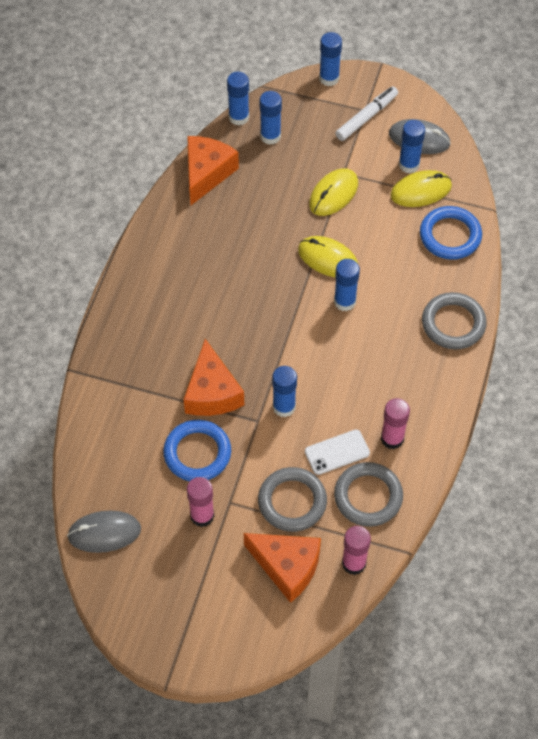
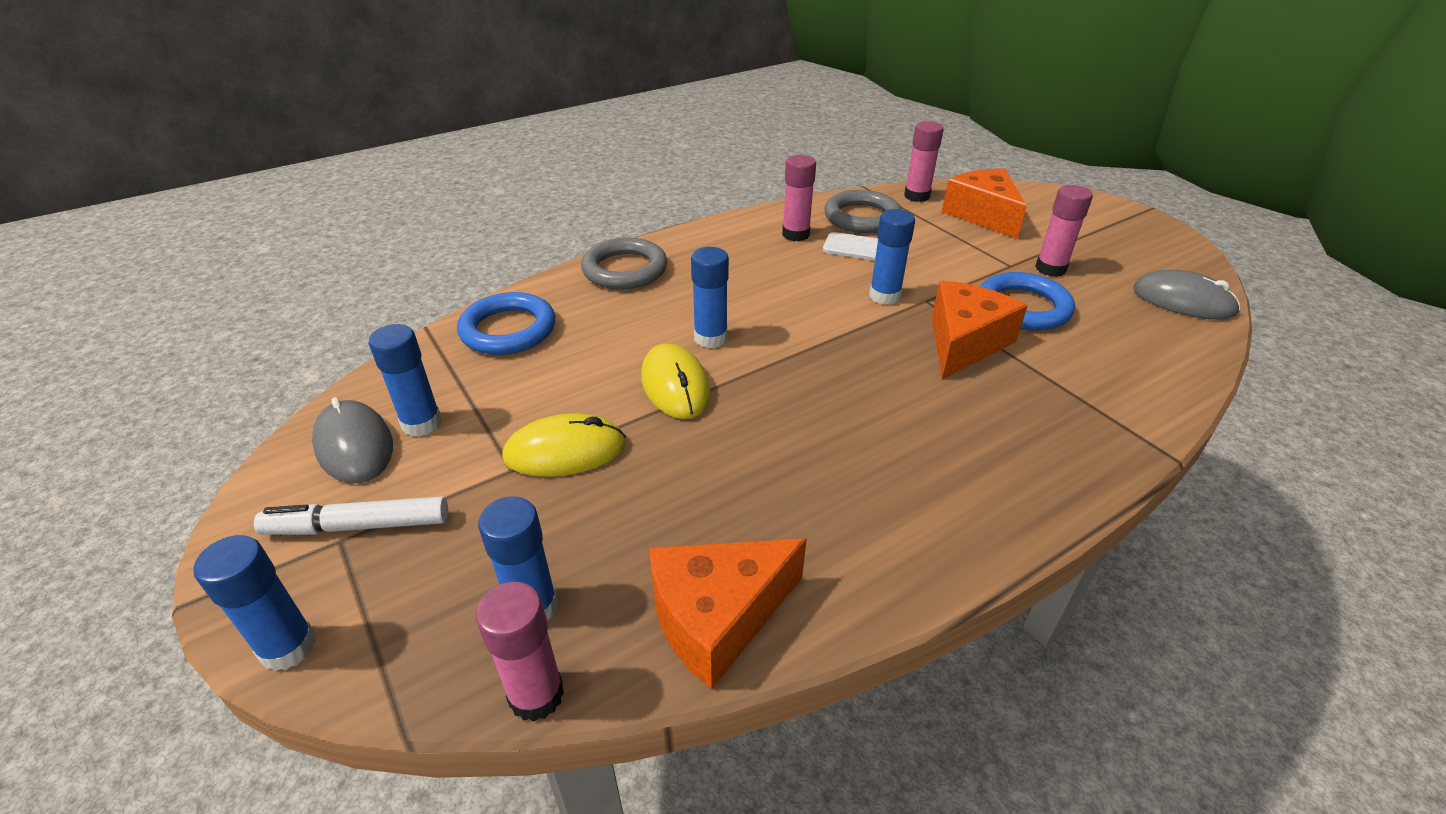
camera: 140 degrees left, 20 degrees down
(239, 117) = (536, 695): blue glue stick -> pink glue stick
(292, 501) = (941, 241): grey ring -> none
(421, 191) = (460, 387): yellow mouse -> none

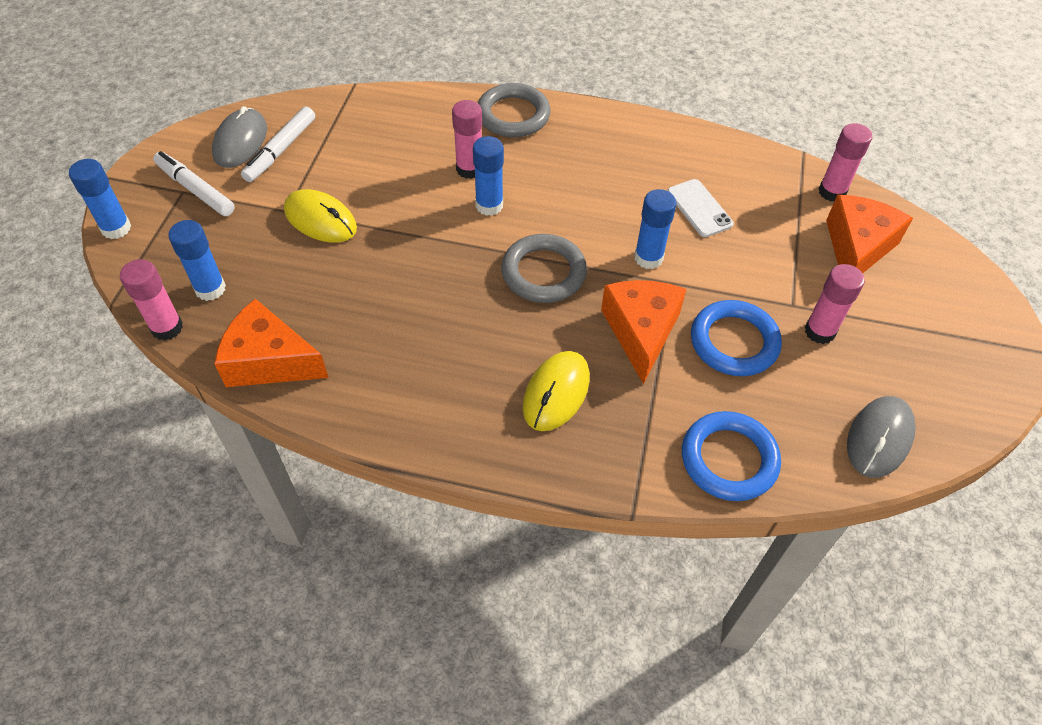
camera: 45 degrees right, 15 degrees up
(421, 423) = (280, 150): blue glue stick -> white marker
(508, 330) = (391, 116): blue ring -> blue ring (729, 459)
(675, 385) = (424, 222): yellow mouse -> yellow mouse (556, 392)
(795, 234) = (670, 163): pink glue stick -> pink glue stick (469, 169)
(862, 217) = (748, 181): grey ring -> grey ring (543, 272)
(964, 342) = (641, 332): orange cheese -> orange cheese turned 75 degrees counterclockwise
(1183, 301) = (879, 438): grey mouse -> grey mouse turned 45 degrees clockwise

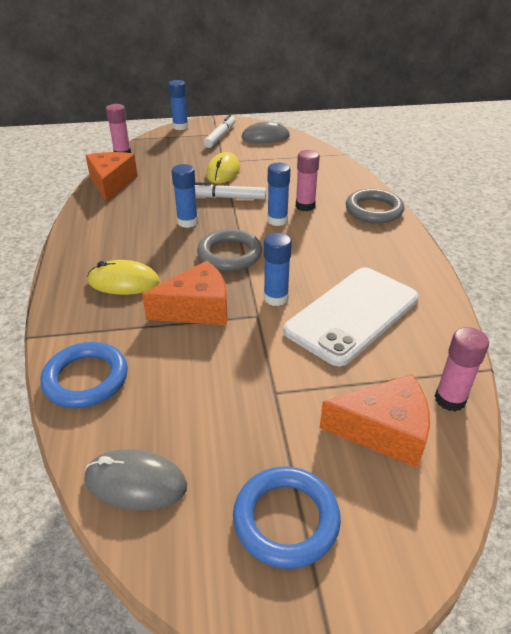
camera: 70 degrees right, 15 degrees down
(210, 289) = (153, 157): blue glue stick -> blue glue stick (187, 222)
(280, 150) = (268, 148): white marker -> white marker (227, 197)
(699, 208) = (352, 314): white phone -> white phone, size x2.12
(734, 342) = (211, 361): blue ring -> blue ring (286, 519)
(819, 331) = (251, 417): pink glue stick -> none

